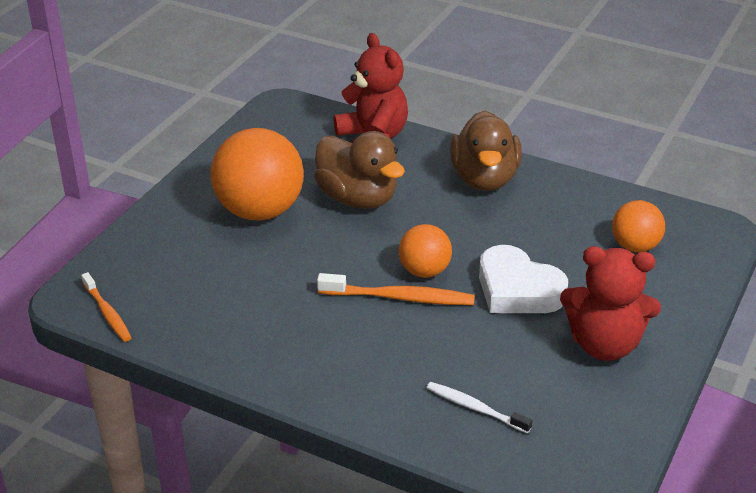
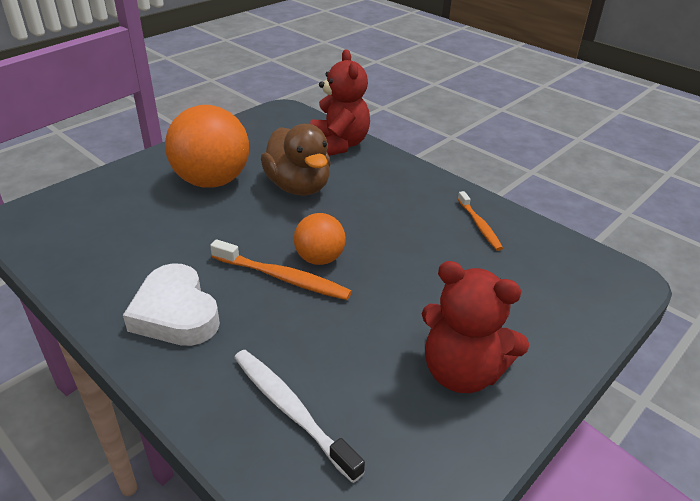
camera: 15 degrees right, 0 degrees up
(107, 313) = (29, 236): orange toothbrush -> orange toothbrush (479, 225)
(475, 408) = (291, 410): white toothbrush -> white toothbrush, size x1.51
(484, 179) = (416, 191): brown duck -> none
(517, 289) = (398, 294): white heart -> white heart (175, 313)
(635, 246) = (533, 277): orange ball -> none

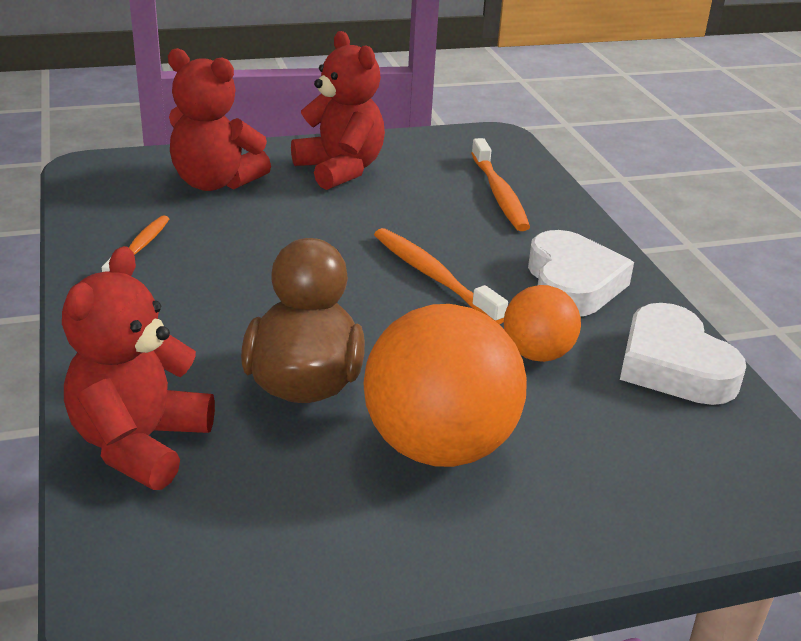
camera: 150 degrees left, 5 degrees down
(88, 268) = (673, 366): none -> white heart
(291, 410) = (499, 194): white toothbrush -> orange toothbrush
(319, 259) = (373, 280): orange ball -> orange ball (537, 354)
(527, 303) = (215, 183): none -> red teddy bear

